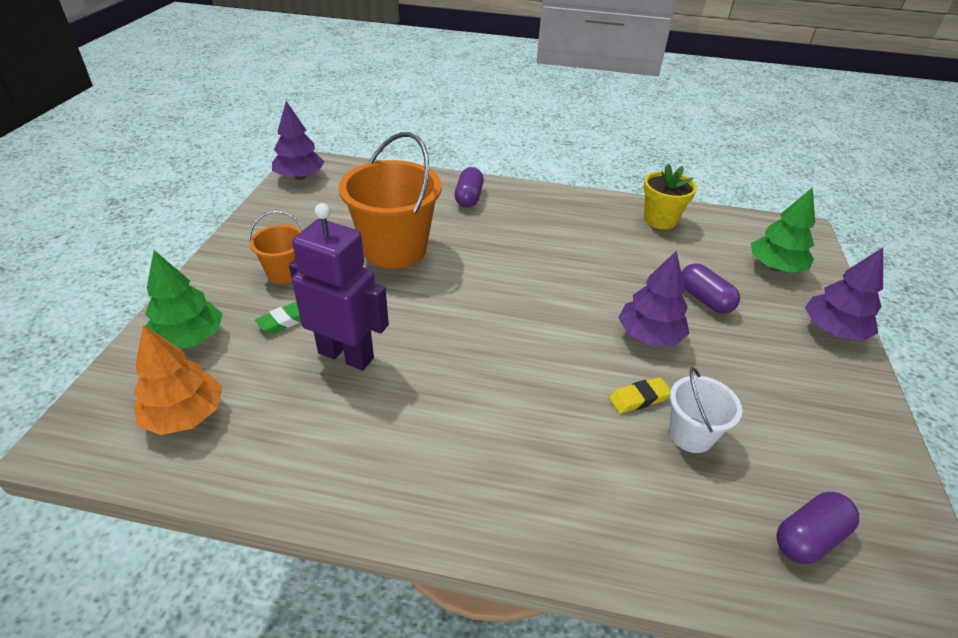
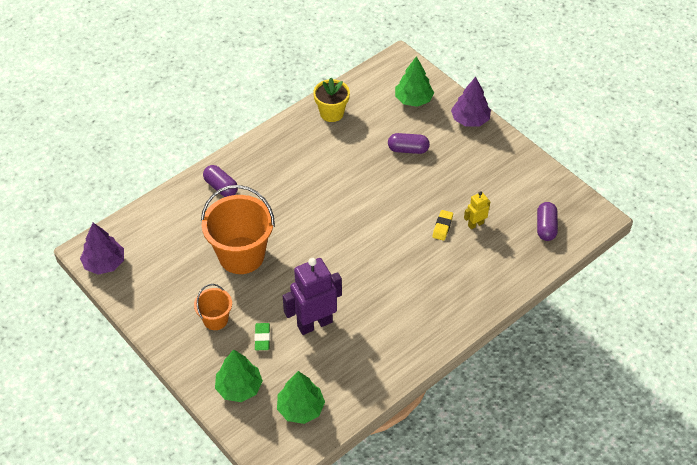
camera: 50 degrees left, 10 degrees up
(185, 415) = (300, 408): orange tree -> green tree
(649, 335) = (410, 192): purple tree -> none
(691, 434) = (475, 224): white bucket -> yellow robot

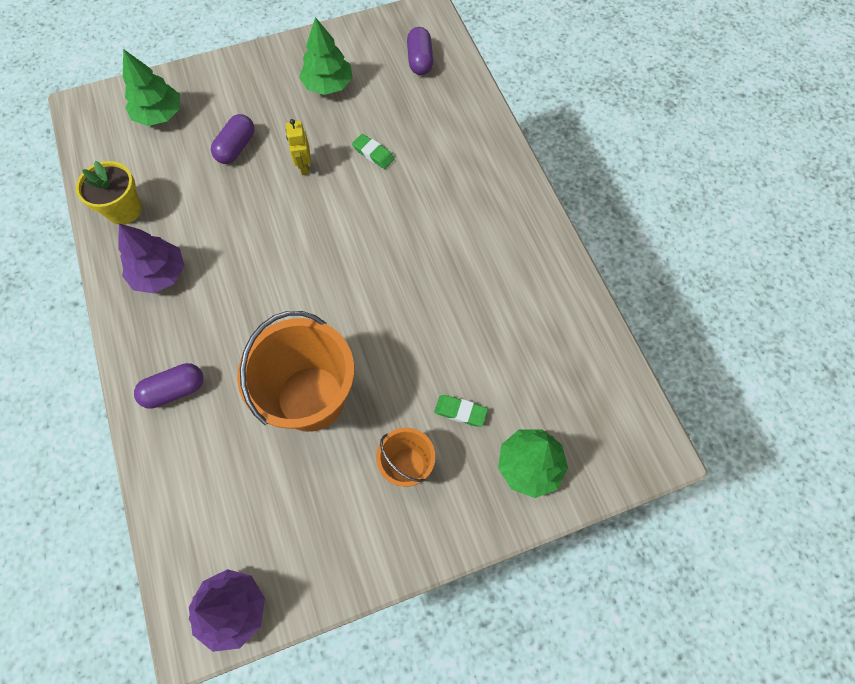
camera: 70 degrees left, 15 degrees up
(300, 408) = (584, 397): green tree -> green tree (328, 85)
(314, 323) = (461, 340): purple robot -> none
(442, 227) = (373, 153): yellow eraser -> green eraser
(470, 120) = (227, 71): purple tree -> purple tree (160, 274)
(475, 224) = (385, 121): yellow robot -> yellow robot (304, 166)
(545, 227) = (420, 60): purple capsule -> purple capsule turned 60 degrees clockwise

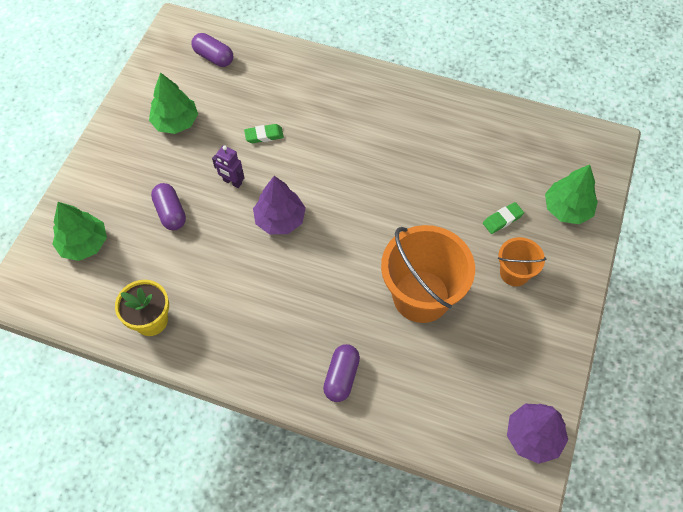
camera: 50 degrees left, 5 degrees down
(160, 274) = (234, 330): purple tree -> purple tree (280, 219)
(304, 166) = (232, 182): yellow robot -> purple robot

